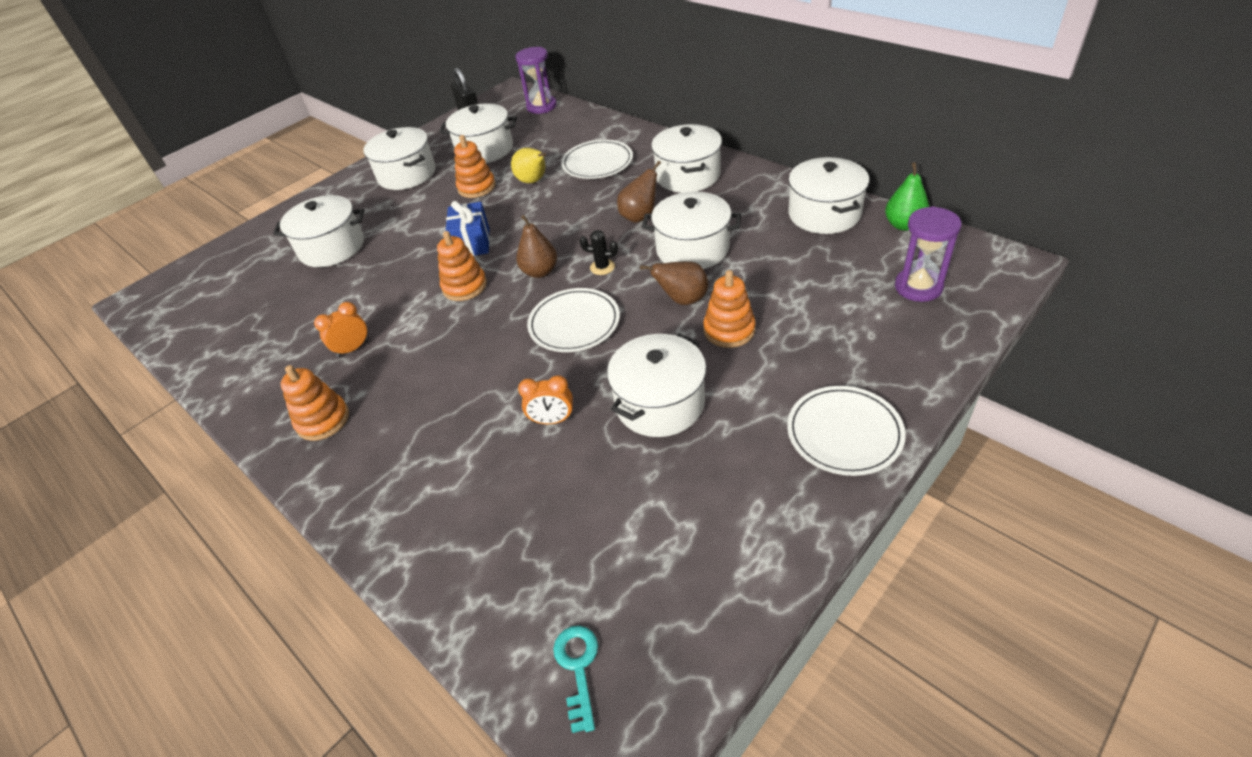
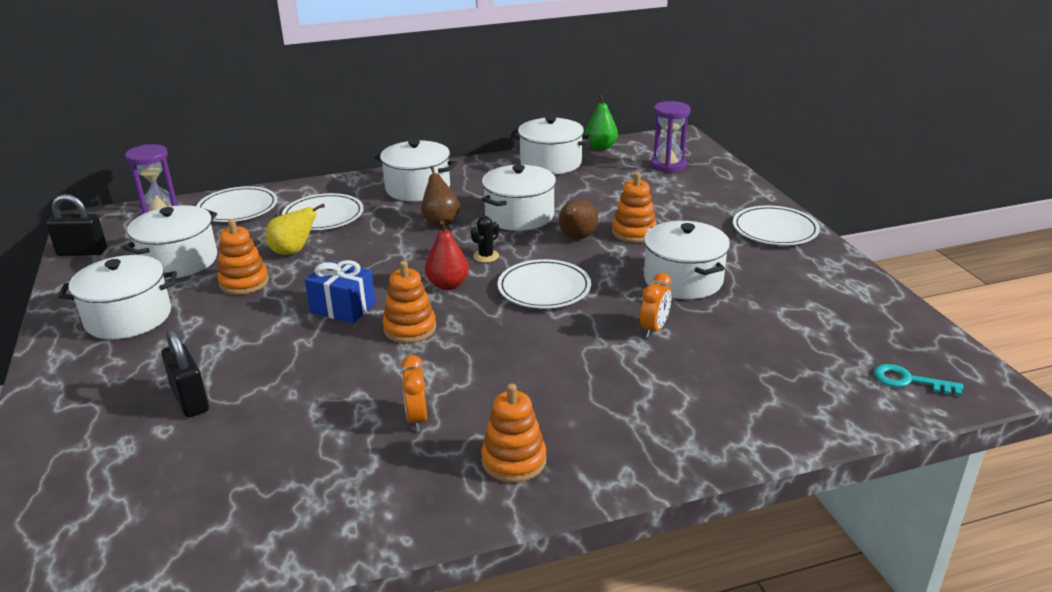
camera: 65 degrees left, 15 degrees down
(332, 247) = (190, 400): white pot -> black padlock
(540, 272) = (448, 285): brown pear -> red pear
(575, 126) = (238, 208): none -> white plate

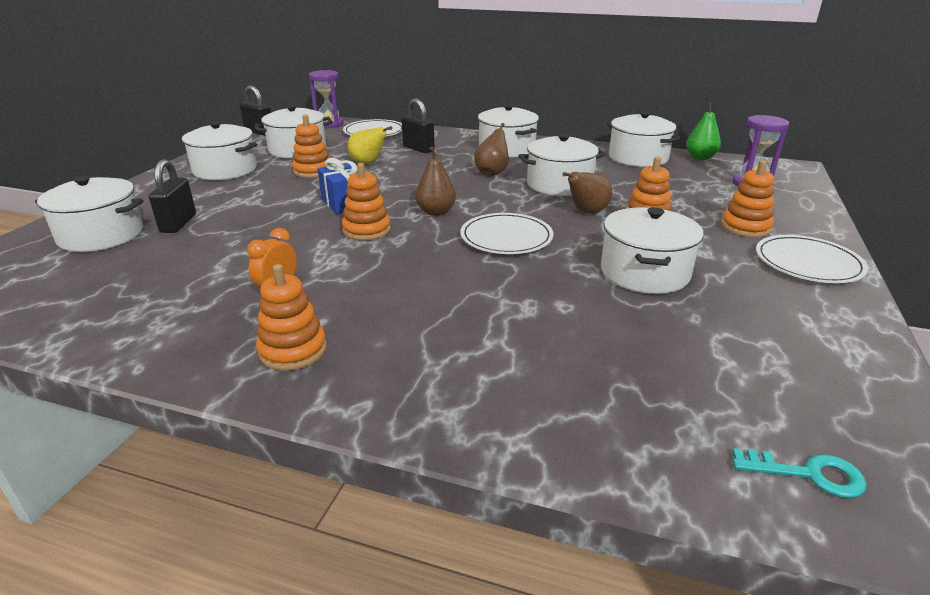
camera: 35 degrees right, 0 degrees up
(116, 450) = (101, 235): none -> white pot
(323, 216) = (418, 149): white plate -> black padlock
(448, 285) = (436, 212): red pear -> brown pear
(486, 256) = (492, 203): black cactus -> none
(654, 329) = (559, 301): orange clock -> none
(706, 211) = (745, 227): none -> orange stacking toy
(908, 381) = (808, 474): turquoise key -> turquoise key turned 135 degrees clockwise

